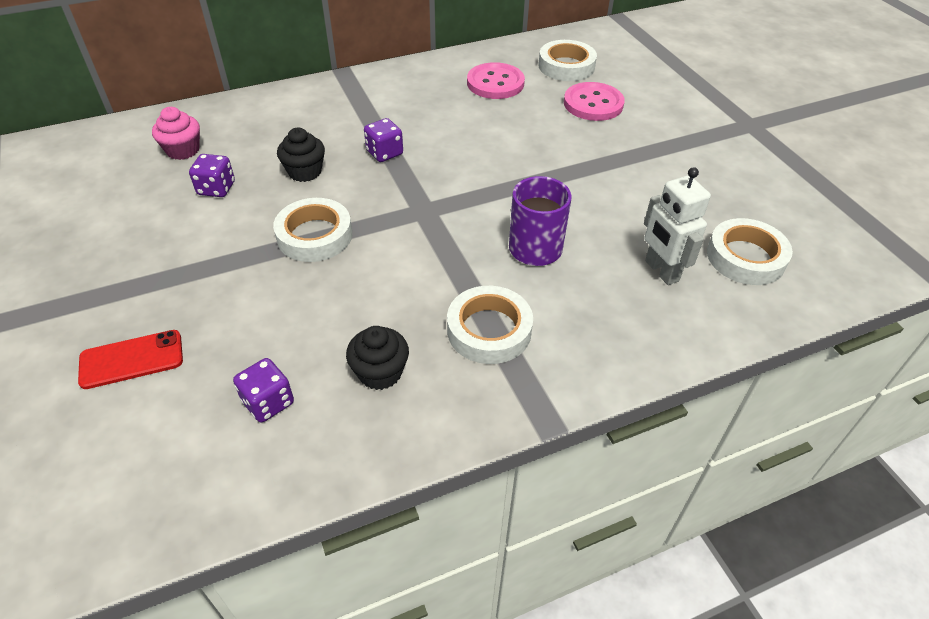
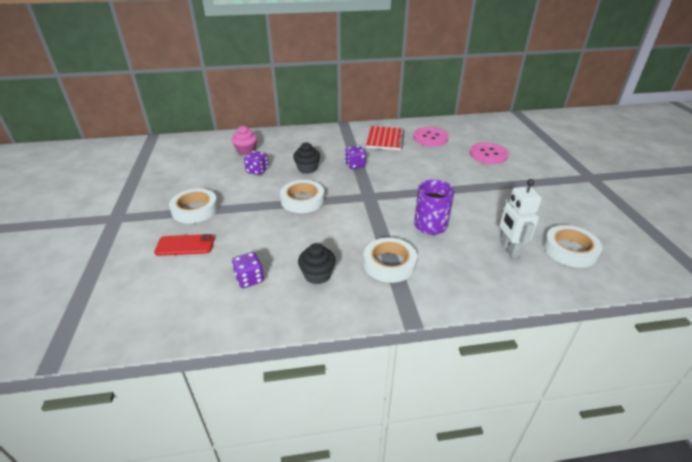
camera: 15 degrees right, 10 degrees down
(422, 95) = (385, 139): none -> red notebook
(566, 66) = (476, 134): white tape -> white tape (195, 209)

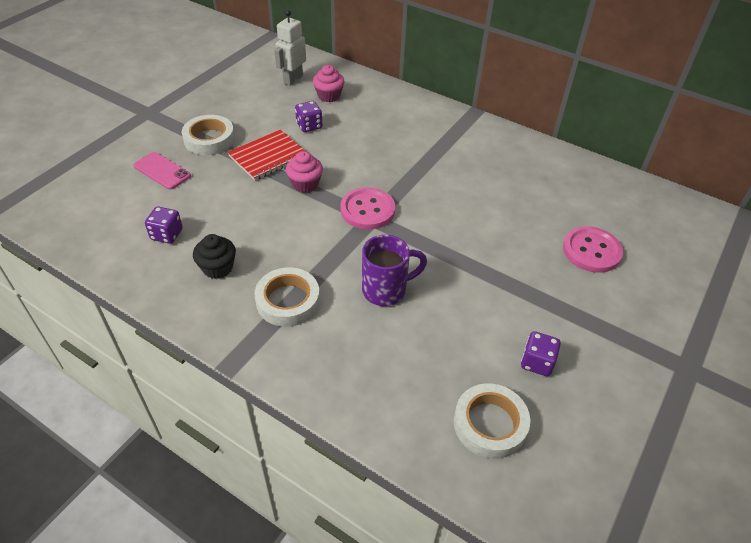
camera: 40 degrees right, 10 degrees up
(185, 245) = (162, 171): red phone -> pink phone
(302, 200) = (305, 184): white tape -> pink cupcake
(307, 168) = (357, 150): black cupcake -> none
(355, 165) = (410, 173): purple dice -> purple dice (537, 362)
(385, 139) = (491, 158): red notebook -> red notebook (268, 156)
(430, 138) = (551, 186): pink button -> pink button (367, 210)
(509, 249) = (423, 372): white robot -> white robot (293, 79)

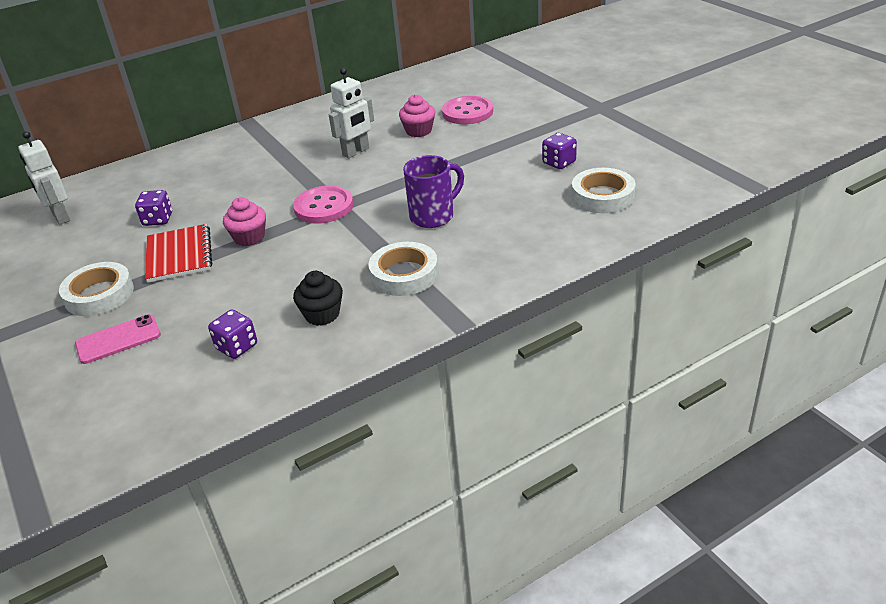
camera: 60 degrees left, 10 degrees down
(329, 96) = (121, 198): pink cupcake -> pink cupcake (418, 131)
(386, 290) = (433, 216): purple mug -> purple mug turned 45 degrees clockwise
(466, 197) = (356, 152): none -> white robot

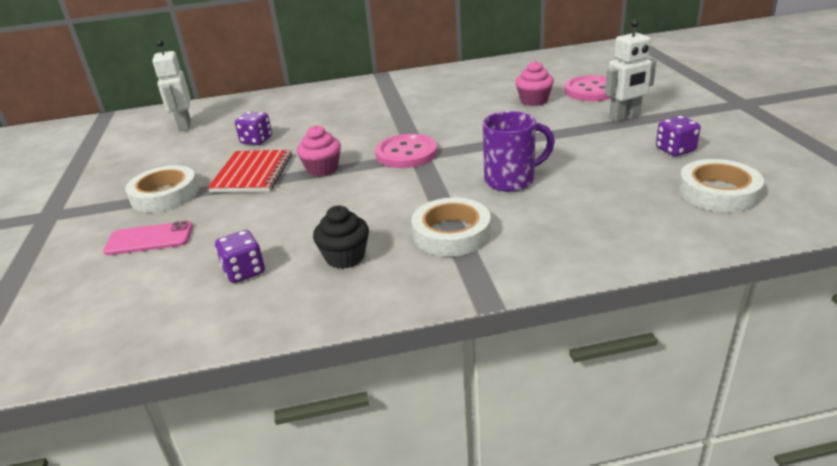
camera: 20 degrees right, 5 degrees down
(356, 152) = (463, 110): white robot -> white robot (625, 117)

